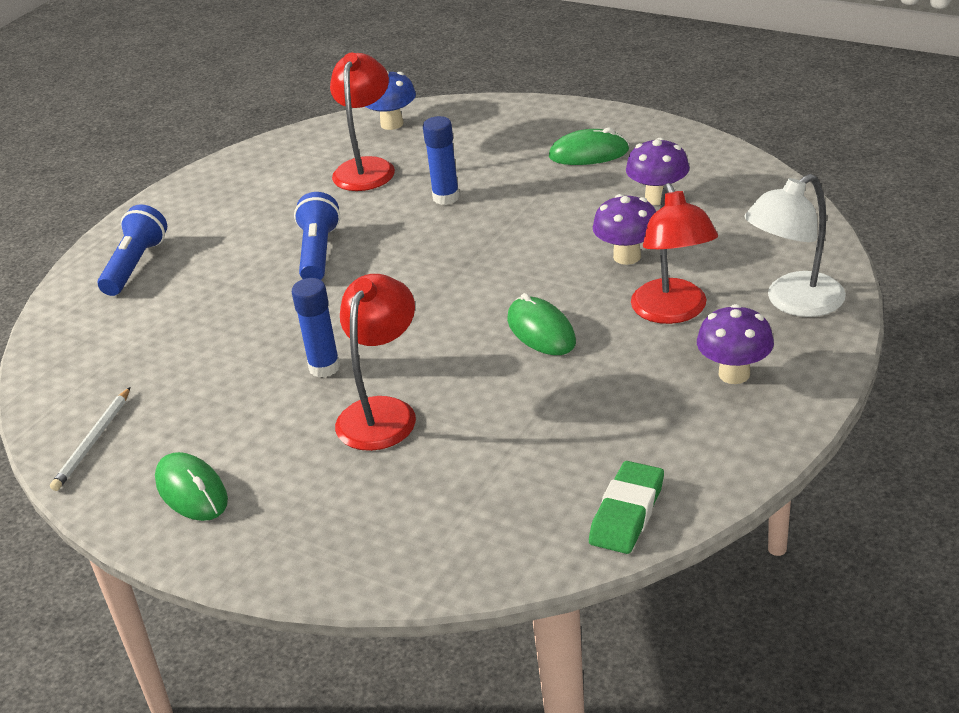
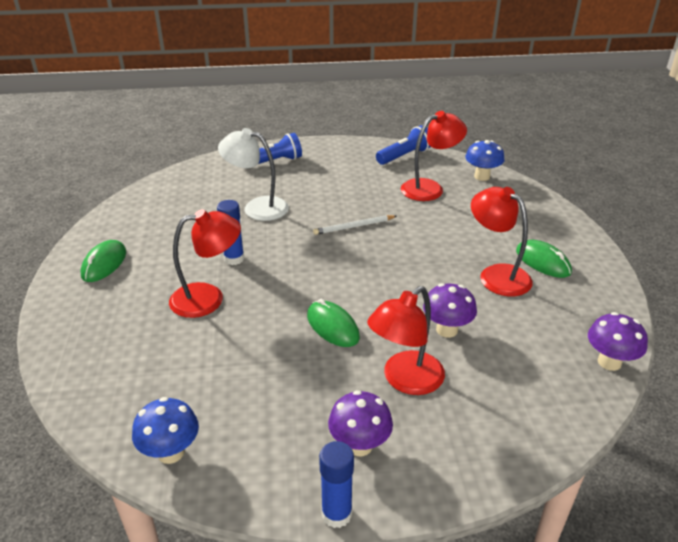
camera: 50 degrees right, 0 degrees up
(93, 442) = (126, 216): white pencil -> white pencil (354, 227)
(318, 253) = (334, 209): blue flashlight -> blue flashlight (404, 156)
(446, 197) = (431, 228): blue glue stick -> blue glue stick (336, 514)
(541, 331) = (333, 326): green mouse -> green mouse turned 60 degrees counterclockwise
(577, 190) = (496, 275): none -> red lamp
(627, 513) = (171, 452): green eraser -> blue mushroom
(658, 198) = (528, 315): purple mushroom -> purple mushroom (609, 362)
(793, 302) = (475, 444): white lamp -> white lamp (257, 207)

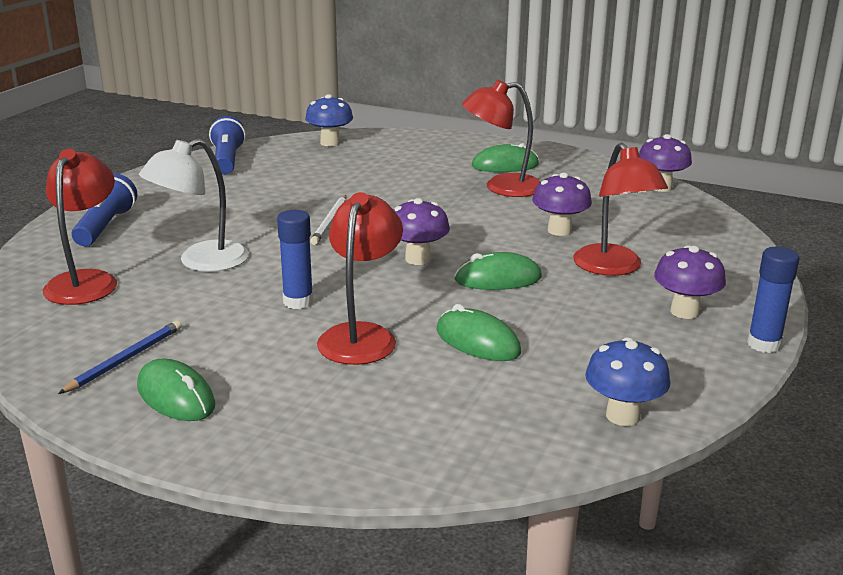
camera: 60 degrees left, 10 degrees down
(132, 233) = (125, 359): none -> blue pencil
(233, 348) = (478, 341): none -> green mouse
(332, 281) = (418, 259): none -> purple mushroom
(430, 188) = (313, 169): red lamp -> red lamp (86, 281)

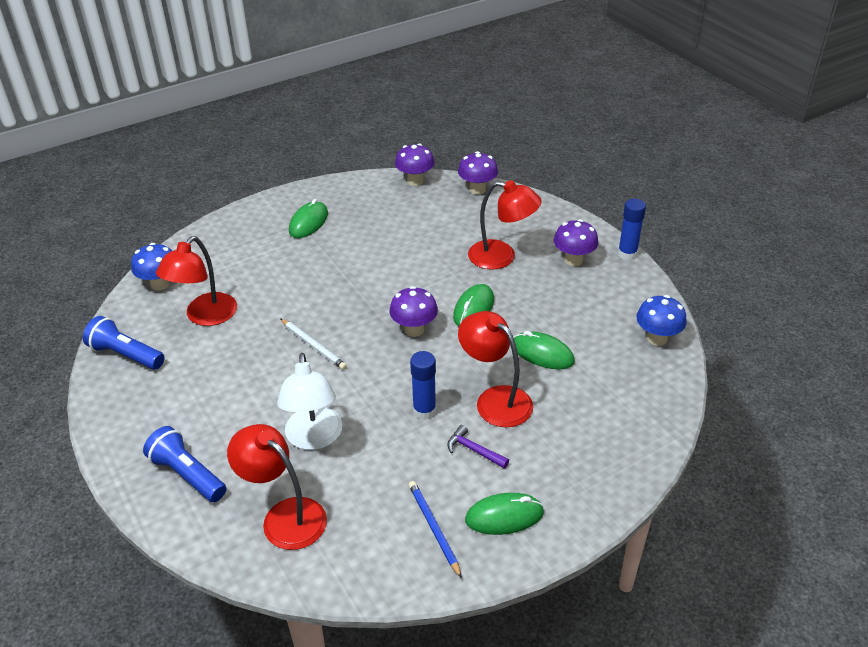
camera: 55 degrees left, 15 degrees up
(265, 347) = (474, 450): none -> purple hammer
(478, 341) = (542, 353): green mouse -> green mouse turned 45 degrees clockwise
(502, 187) = (343, 242): red lamp -> red lamp (205, 316)
(559, 230) = (433, 251): purple mushroom -> purple mushroom (477, 189)

